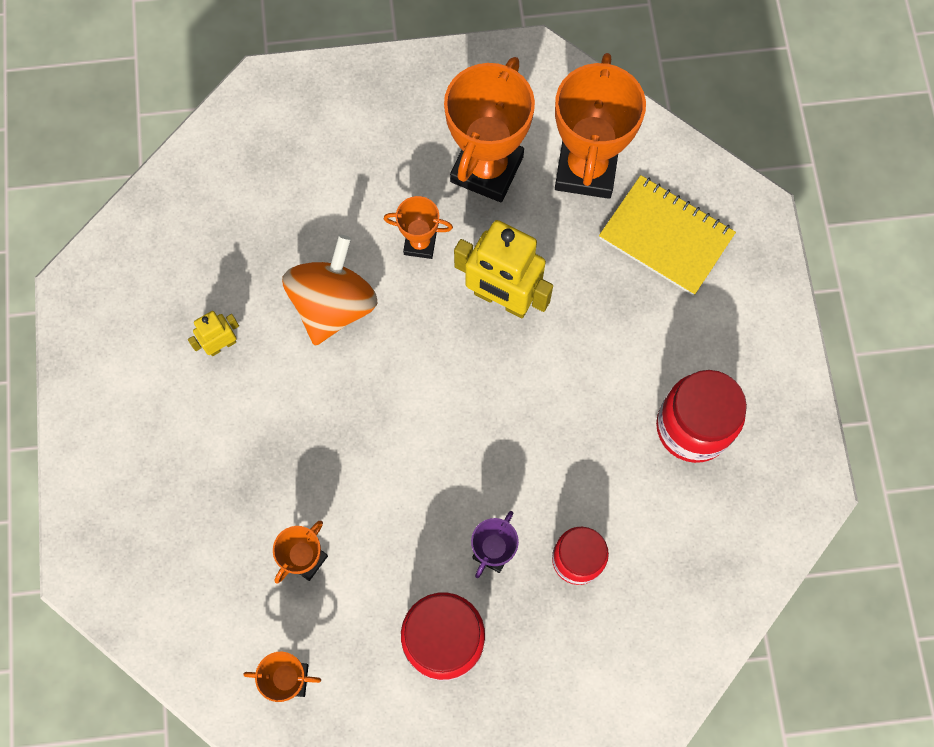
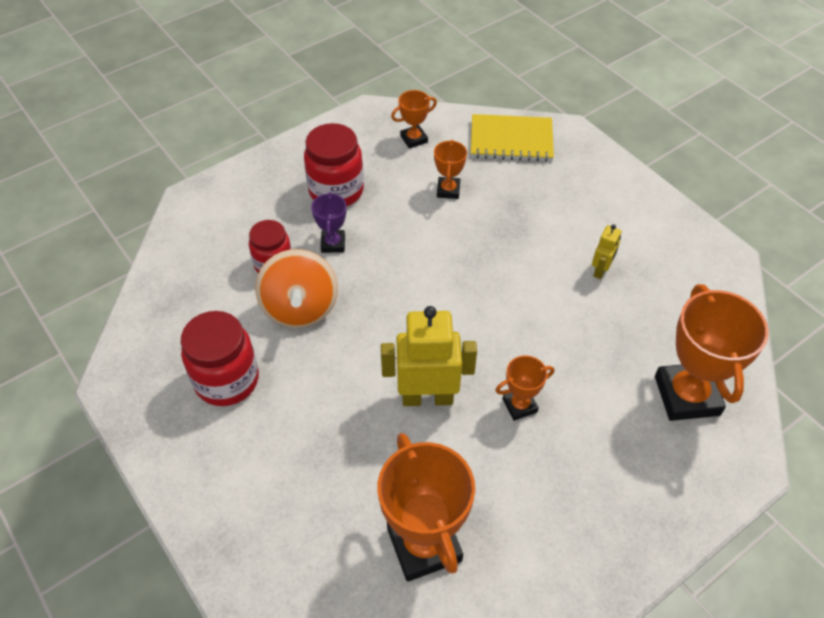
camera: 150 degrees right, 20 degrees down
(334, 305) = (548, 331): orange spinning top -> orange spinning top (300, 308)
(486, 169) = (510, 496): orange trophy -> orange trophy (686, 395)
(666, 236) = (318, 520): yellow notebook -> yellow notebook (511, 140)

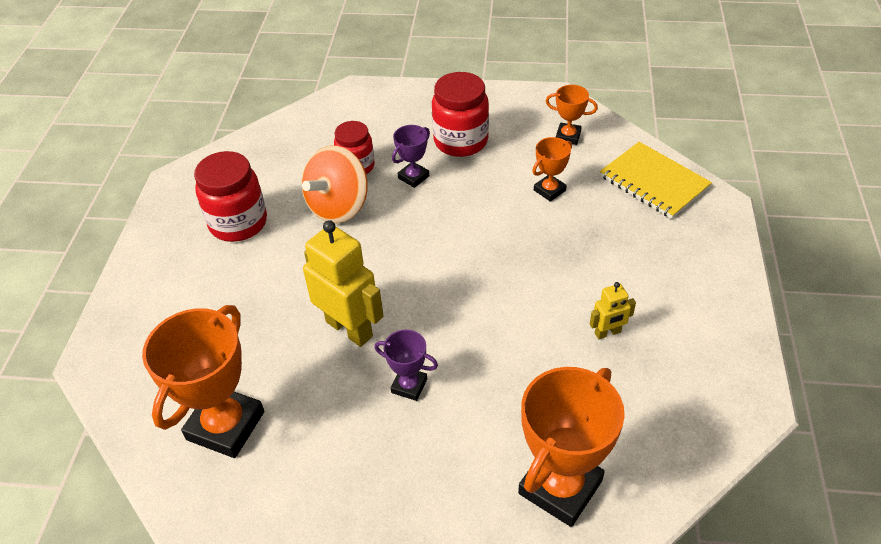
camera: 45 degrees right, 5 degrees down
(519, 405) = (409, 386): orange trophy -> purple trophy

